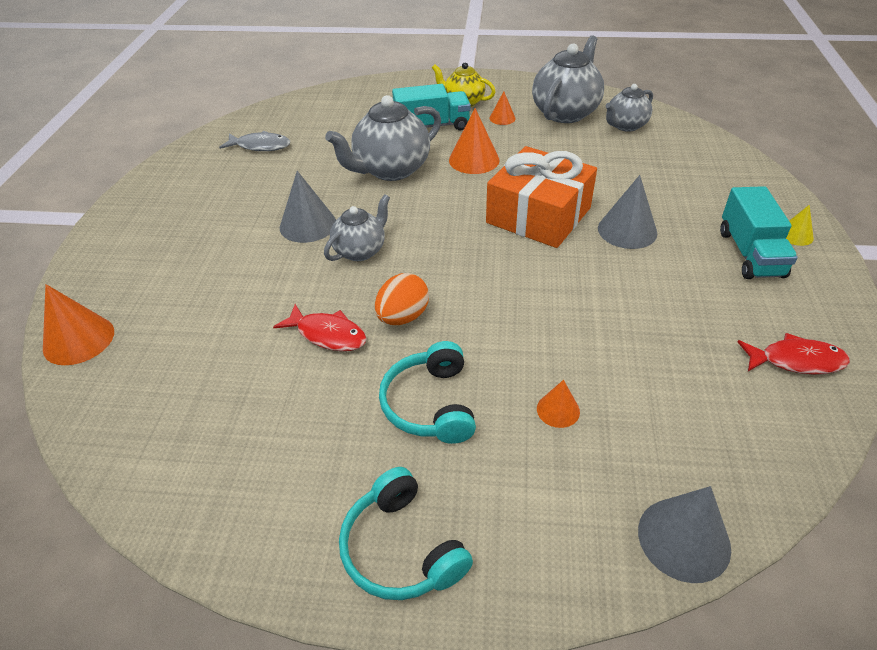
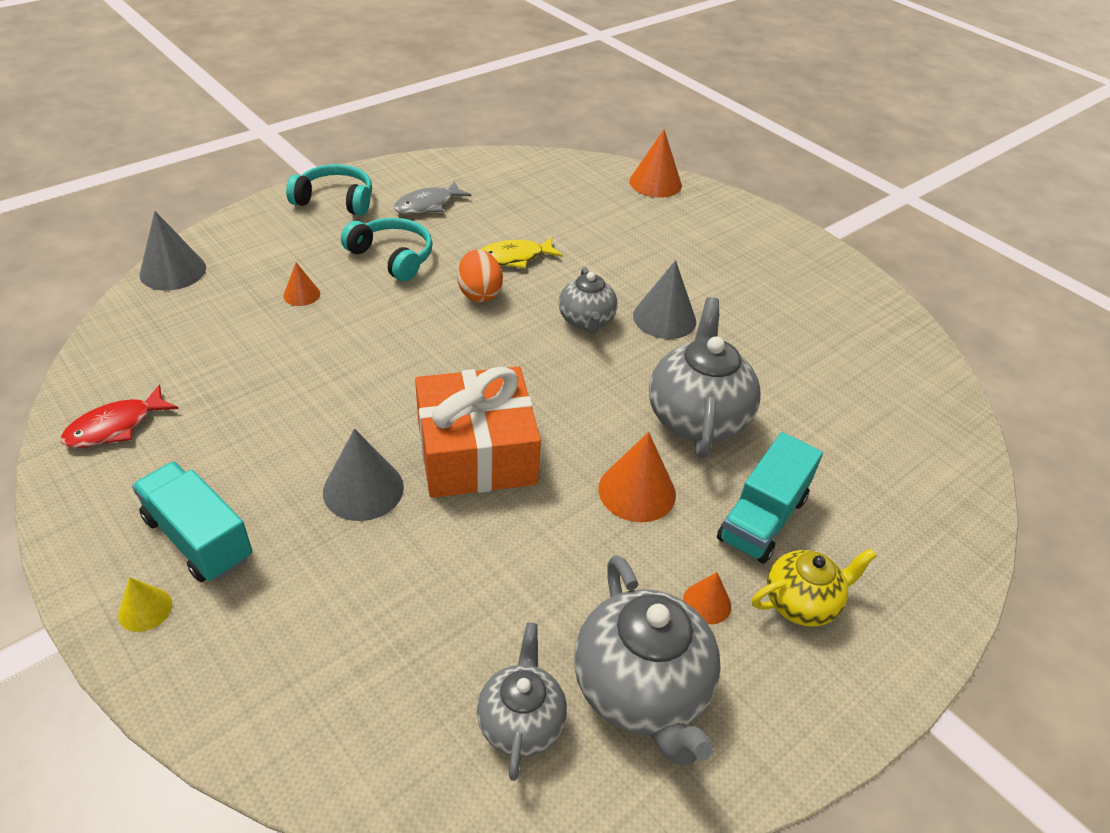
camera: 130 degrees right, 0 degrees up
(260, 146) = (861, 367): grey fish -> grey fish (428, 205)
(327, 334) = (514, 258): red fish -> yellow fish

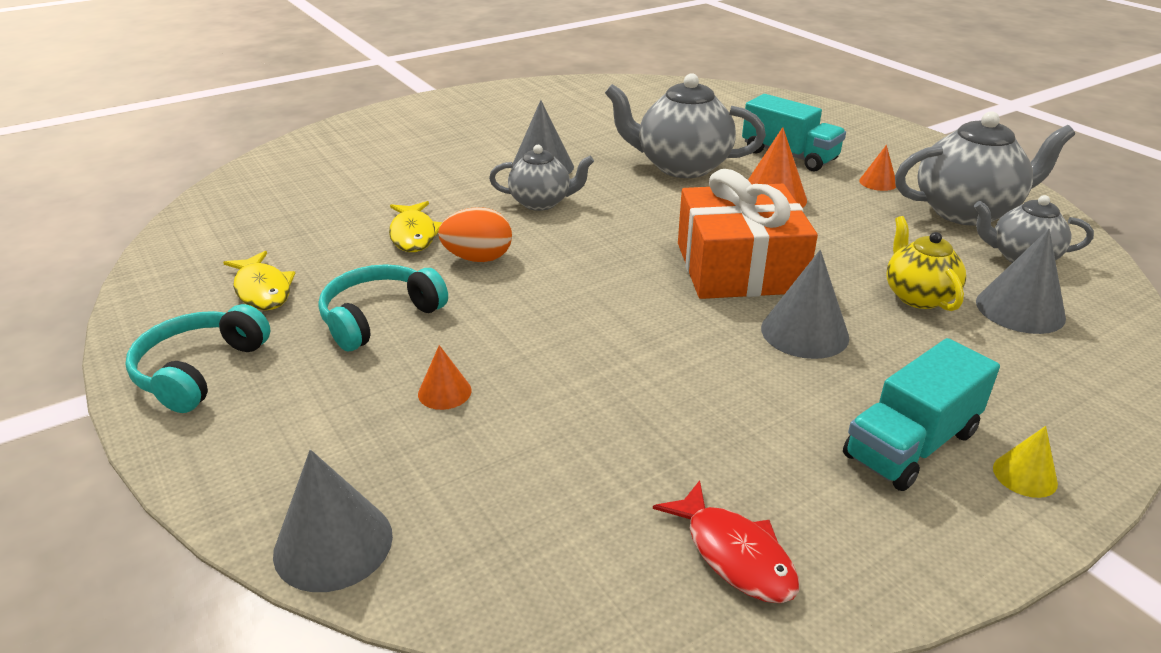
camera: 80 degrees left, 10 degrees down
(400, 683) = (1020, 309): none -> grey cone
(428, 205) = (262, 290): grey fish -> yellow fish
(655, 183) = (301, 150): orange cone -> none
(802, 603) = (864, 152): yellow teapot -> yellow teapot (917, 296)

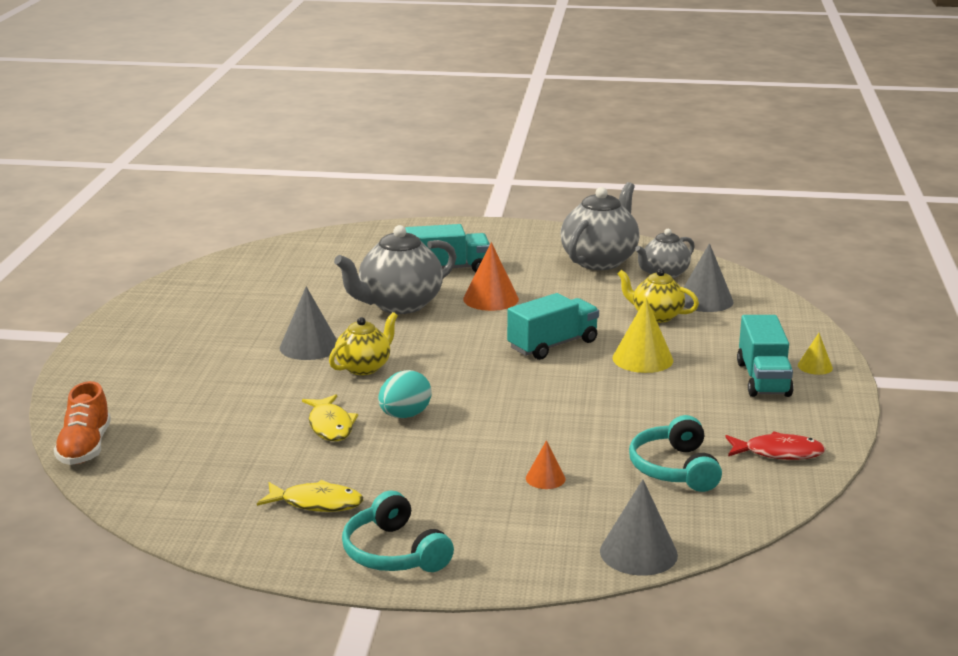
camera: 50 degrees left, 10 degrees down
(263, 165) = (85, 448): none -> orange shoe
(379, 317) = (427, 472): turquoise headphones -> turquoise headphones (675, 469)
(413, 234) = (330, 426): yellow fish -> yellow fish turned 45 degrees clockwise
(478, 258) = (404, 415): orange egg -> turquoise egg
(541, 202) = (364, 367): grey teapot -> yellow teapot
(739, 267) = (553, 345): orange gift -> turquoise truck
(804, 332) = (642, 359): grey cone -> yellow cone
(878, 182) = (527, 264): orange cone -> none

